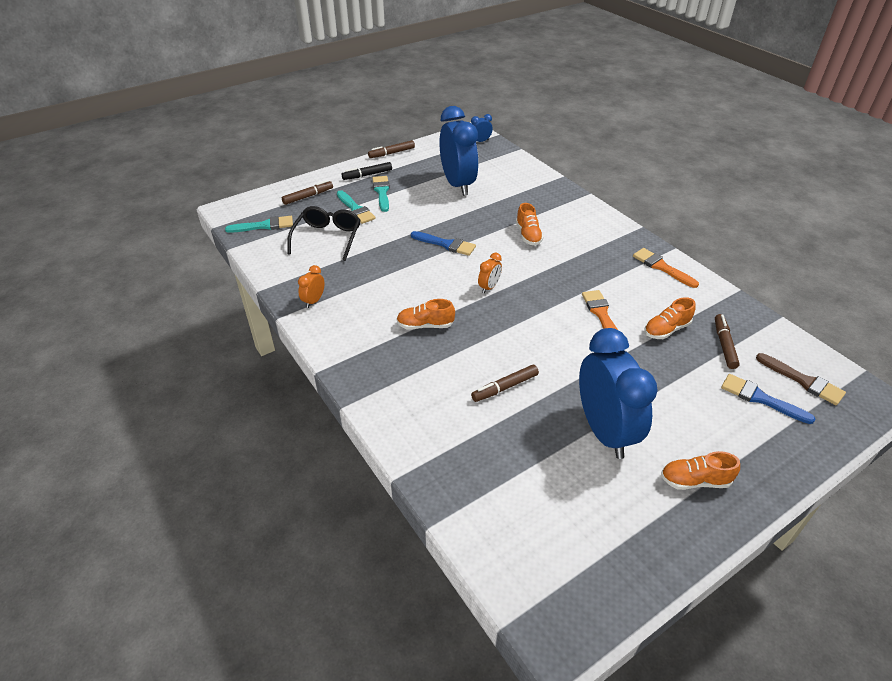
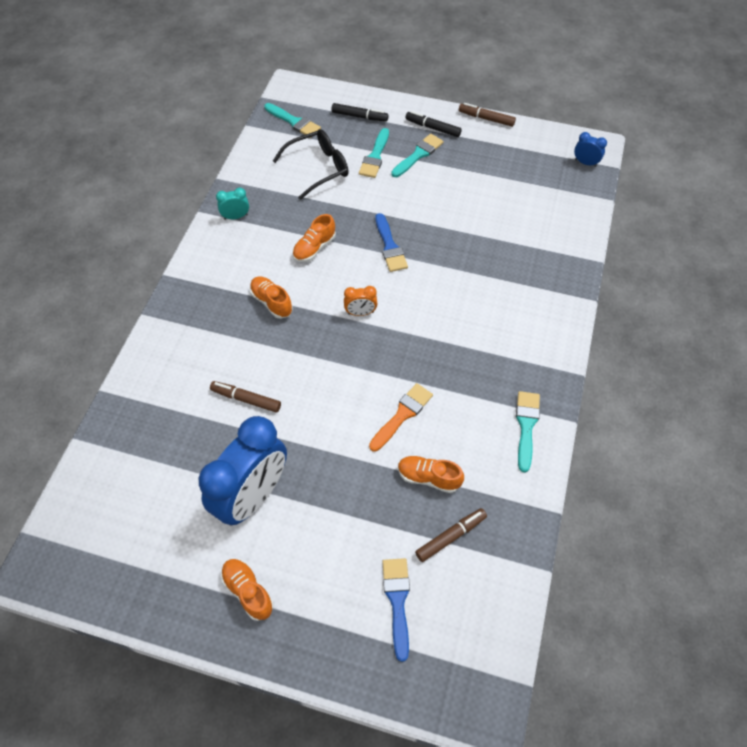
camera: 50 degrees right, 15 degrees up
(308, 196) = (359, 116): brown marker -> black marker
(314, 301) = (236, 217): orange clock -> turquoise clock
(458, 184) = (490, 195): blue clock -> none
(528, 235) = (466, 294): orange shoe -> orange shoe (314, 248)
(662, 267) = (526, 426): orange brush -> turquoise brush
(803, 381) = (457, 629): brown brush -> none

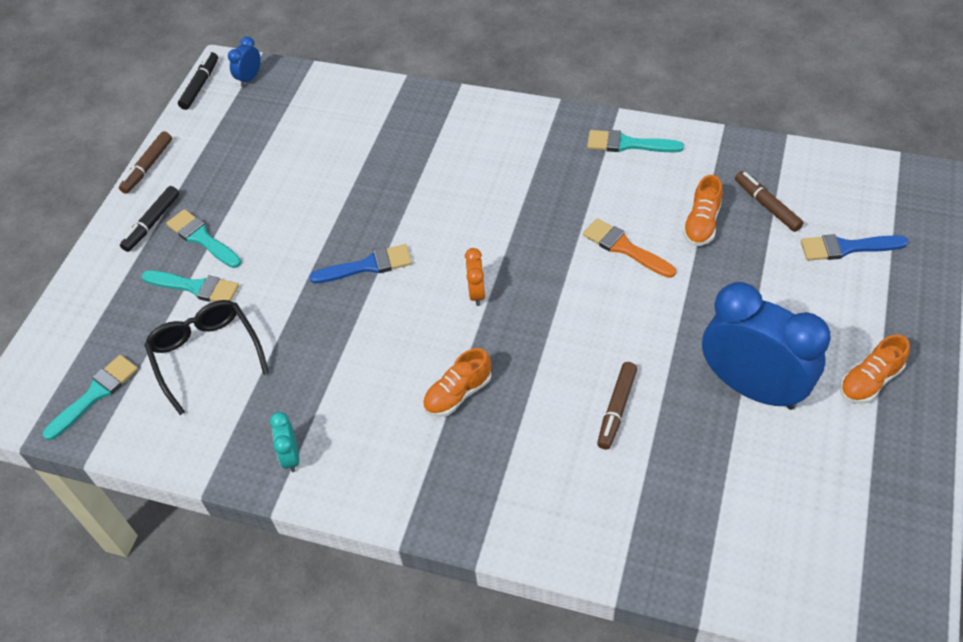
camera: 85 degrees left, 5 degrees down
(314, 248) = (363, 350): orange shoe -> none
(359, 116) = (105, 309): black marker -> black marker (200, 85)

